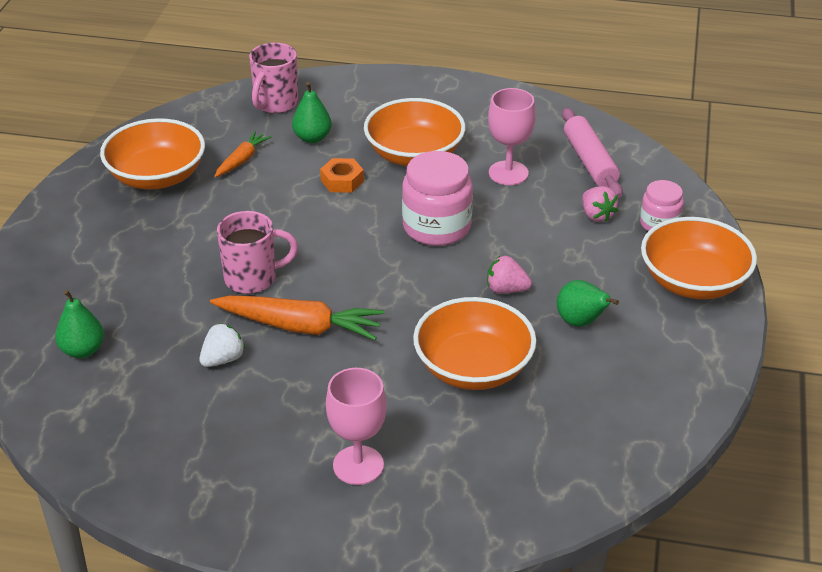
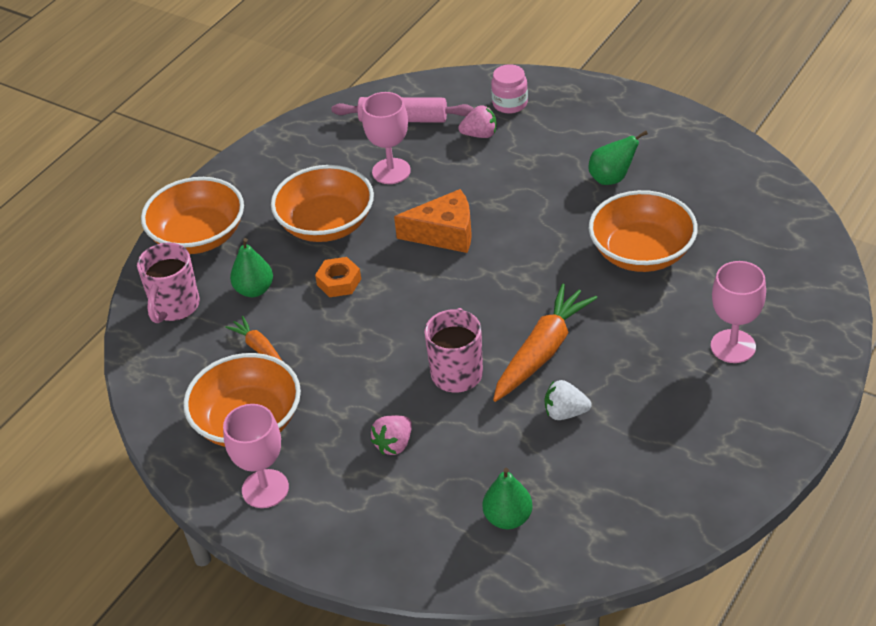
camera: 65 degrees left, 5 degrees up
(86, 205) = (265, 489): none -> pink goblet
(223, 359) = (565, 413): white strawberry -> white strawberry turned 60 degrees counterclockwise
(275, 104) = (175, 307): pink mug -> pink mug turned 60 degrees clockwise
(436, 227) = (444, 233): pink jar -> orange cheese
(506, 289) = (552, 211): pink strawberry -> pink strawberry (394, 444)
(693, 281) = (590, 106): orange bowl -> orange bowl (199, 236)

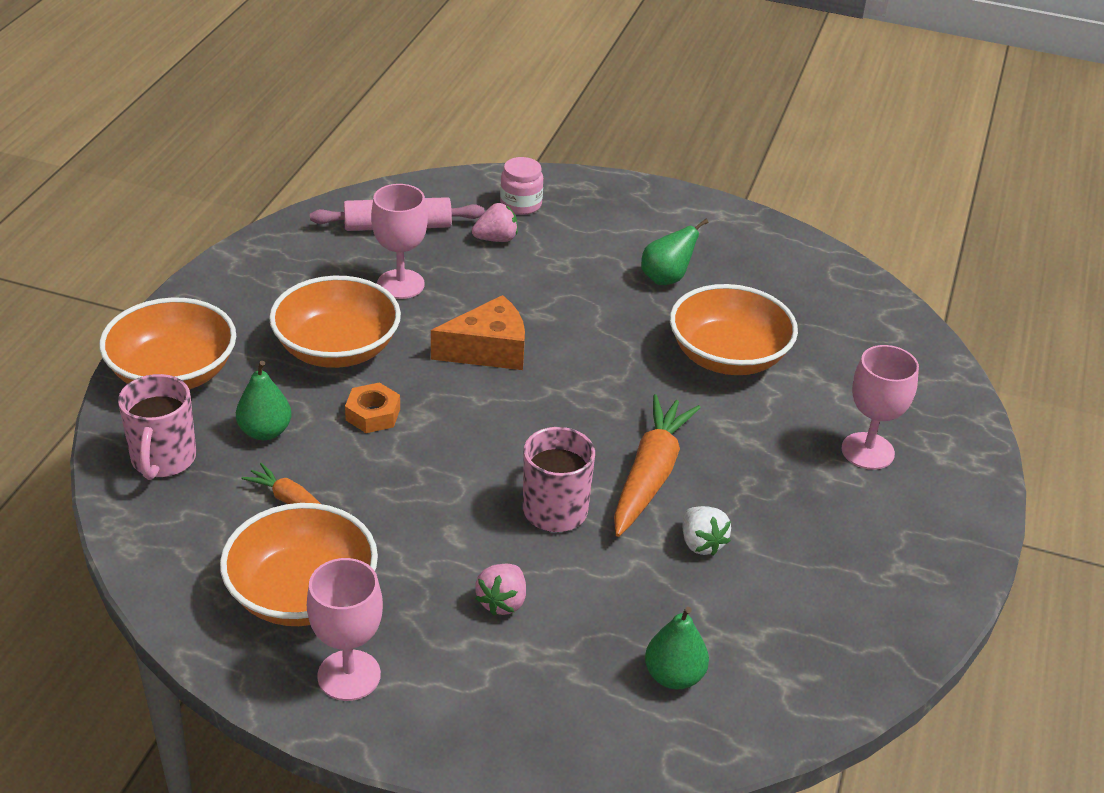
camera: 20 degrees left, 5 degrees down
(565, 413) = (701, 543): white strawberry -> white strawberry turned 105 degrees counterclockwise

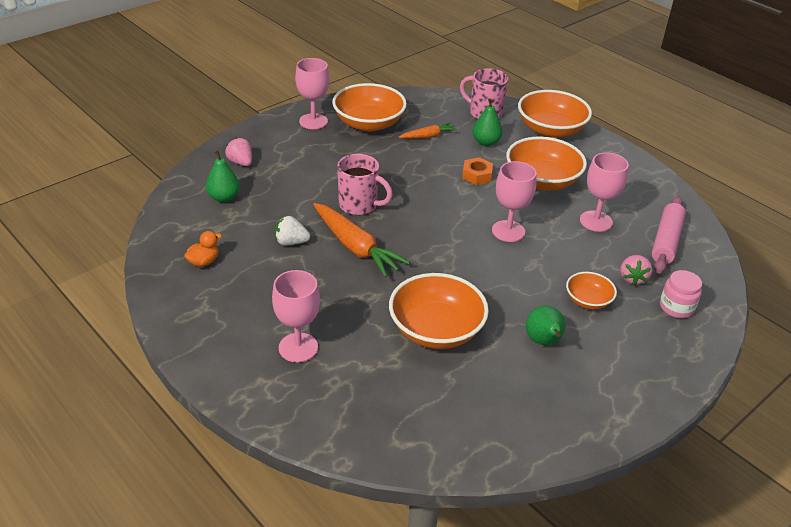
camera: 120 degrees right, 0 degrees up
(488, 350) = (508, 231): orange cheese -> pink goblet
(502, 602) = (314, 169): pink strawberry -> pink strawberry (241, 162)
(567, 262) = (588, 300): none -> orange bowl
(827, 615) = (204, 262): none -> orange duck

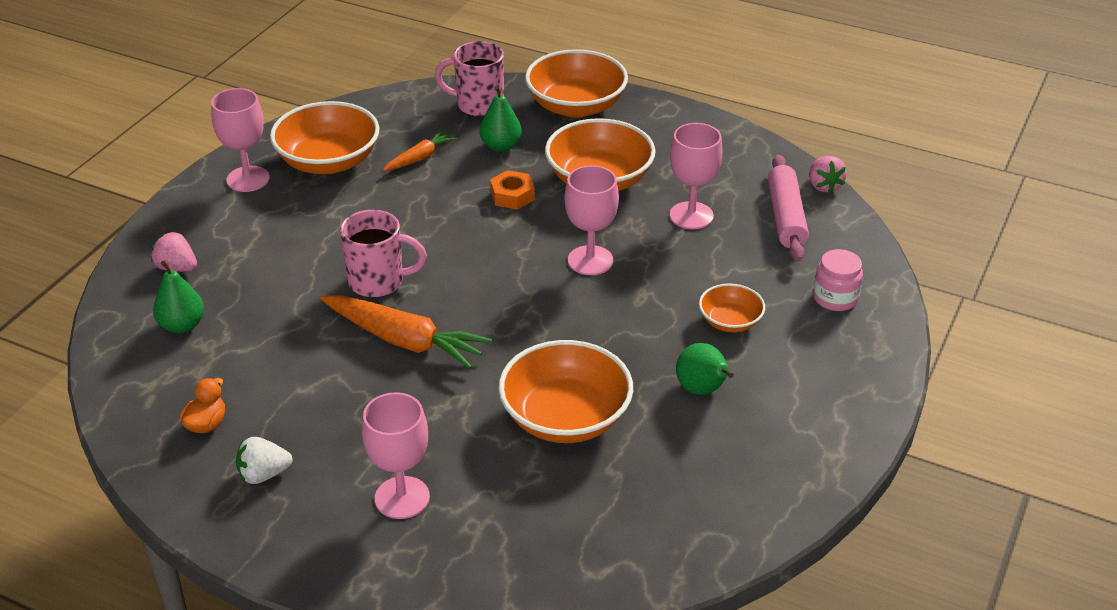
camera: 20 degrees left, 0 degrees up
(291, 242) = (313, 360): white strawberry -> white strawberry (263, 474)
(632, 278) = (769, 277): pink strawberry -> pink strawberry (824, 186)

